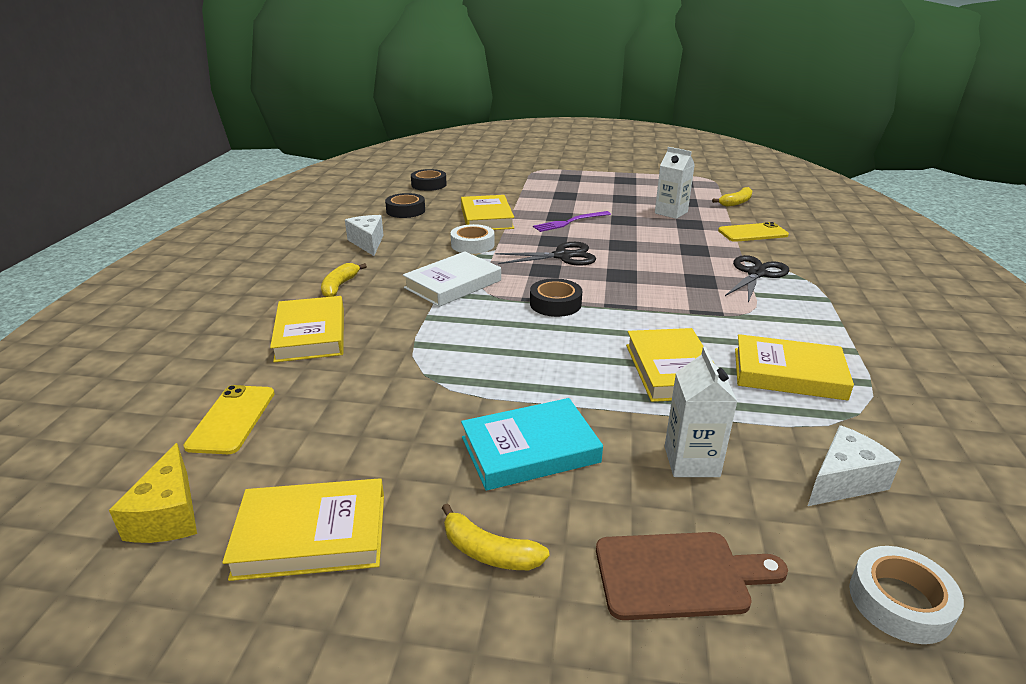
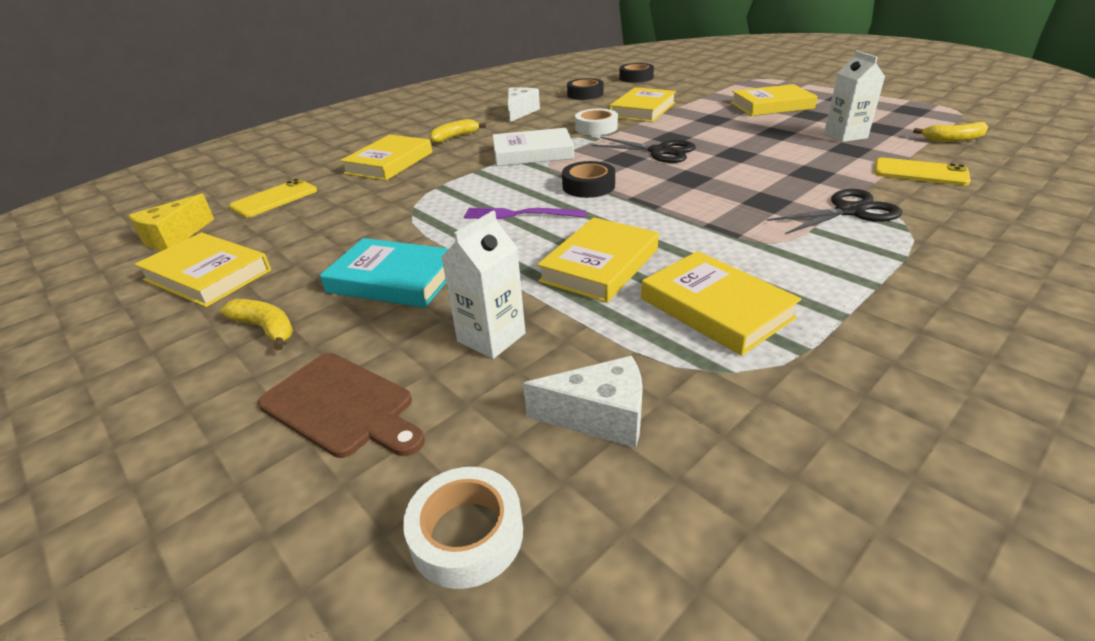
camera: 40 degrees right, 5 degrees up
(489, 552) = (266, 328): yellow banana -> yellow banana turned 150 degrees clockwise
(570, 222) = (715, 126): purple fork -> purple fork (519, 214)
(584, 195) = (771, 106): none -> yellow book

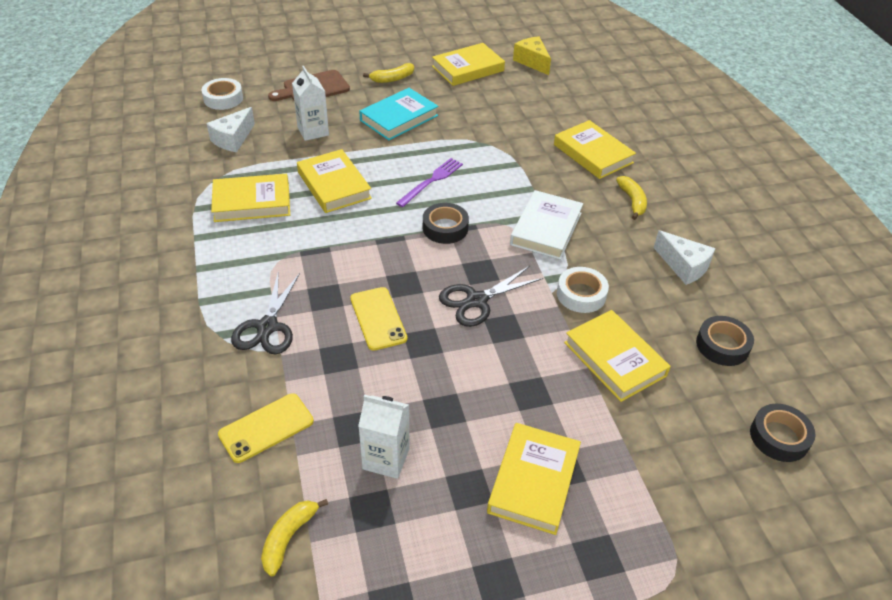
camera: 115 degrees right, 10 degrees up
(274, 199) = (562, 97): yellow phone -> yellow phone (378, 318)

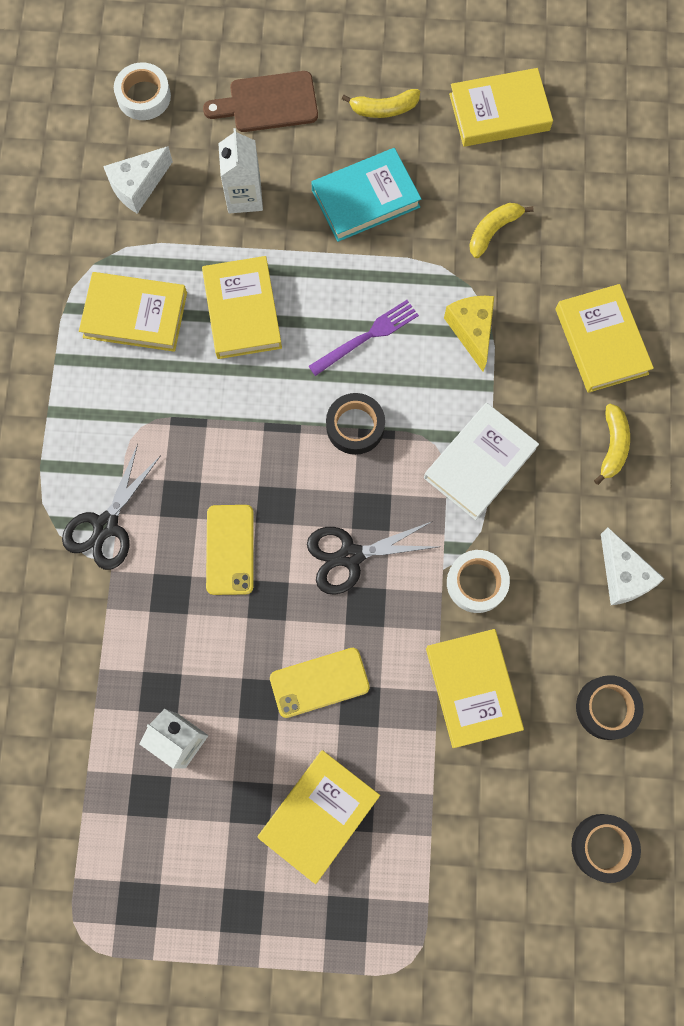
camera: 20 degrees right, 30 degrees up
(266, 428) = (73, 664): yellow phone -> yellow phone (319, 682)
(288, 538) = (63, 801): yellow banana -> yellow banana (493, 231)
(532, 62) = (600, 119): yellow cheese -> yellow cheese (472, 331)

